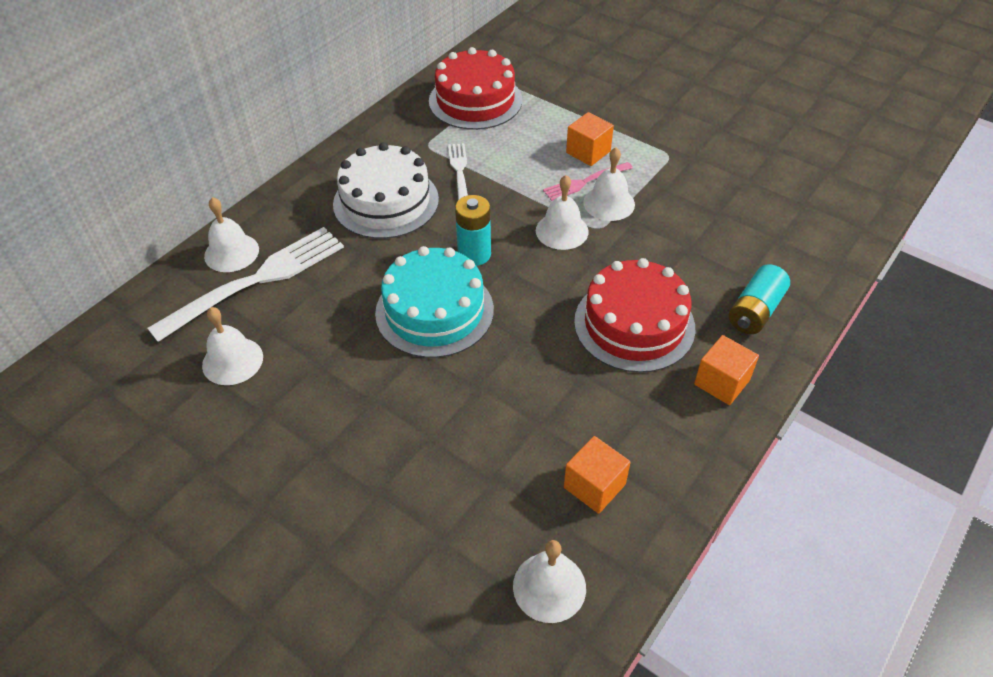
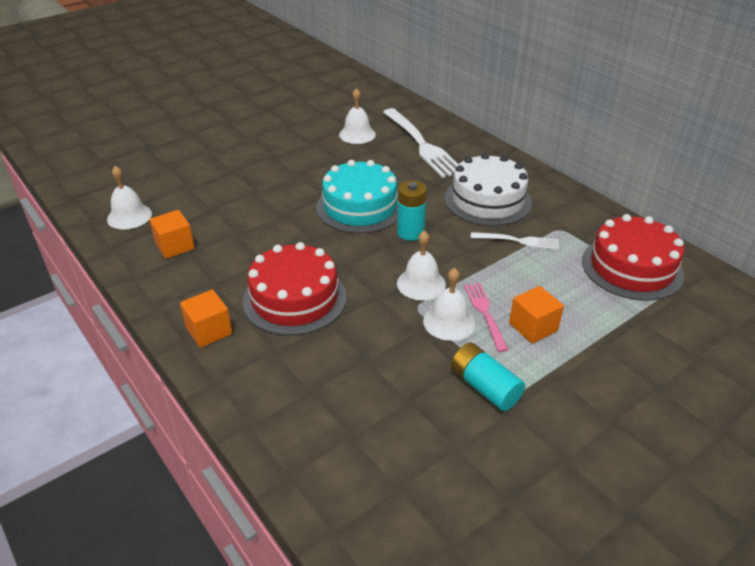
camera: 105 degrees right, 10 degrees down
(231, 252) = (452, 138): white bell -> none
(755, 311) = (267, 379): turquoise battery -> turquoise battery (484, 387)

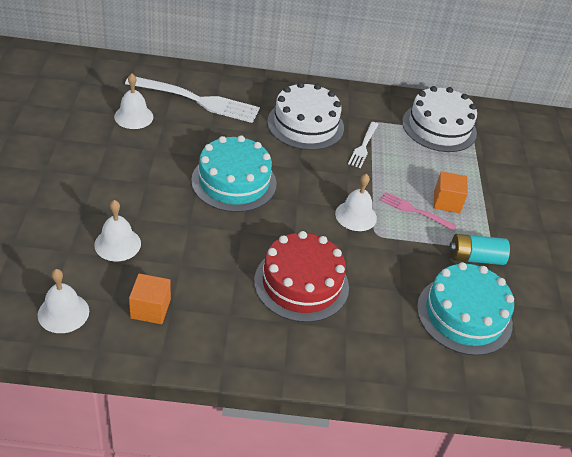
camera: 55 degrees left, 5 degrees up
(209, 331) = (286, 350): orange cube -> none
(392, 419) = (464, 315): none -> turquoise cake
(410, 233) = (296, 181): turquoise battery -> none
(449, 322) = (405, 231): white bell -> white bell (117, 244)
(518, 241) = (363, 146): white fork -> white fork turned 150 degrees clockwise
(632, 267) = (439, 127): red cake -> white cake

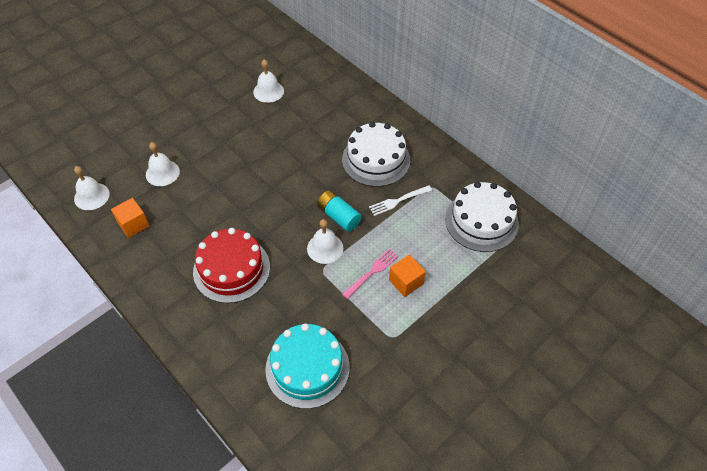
camera: 50 degrees right, 10 degrees up
(197, 100) = (323, 100): white fork -> none
(234, 182) = (275, 173): turquoise cake -> none
(414, 211) = (372, 272): pink fork -> pink fork turned 60 degrees clockwise
(475, 258) = (370, 336): turquoise battery -> turquoise battery (339, 216)

